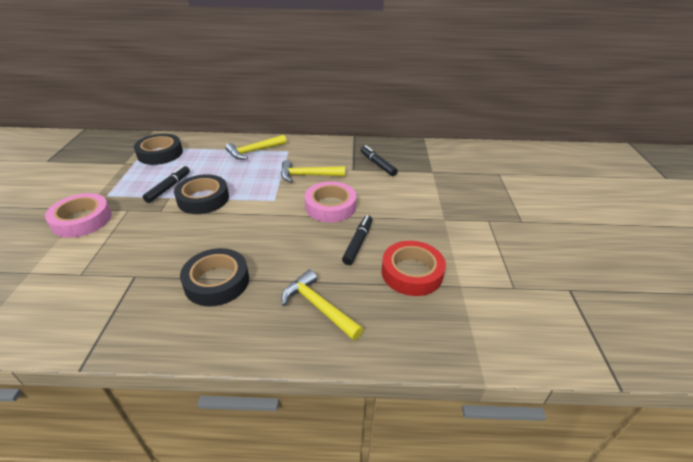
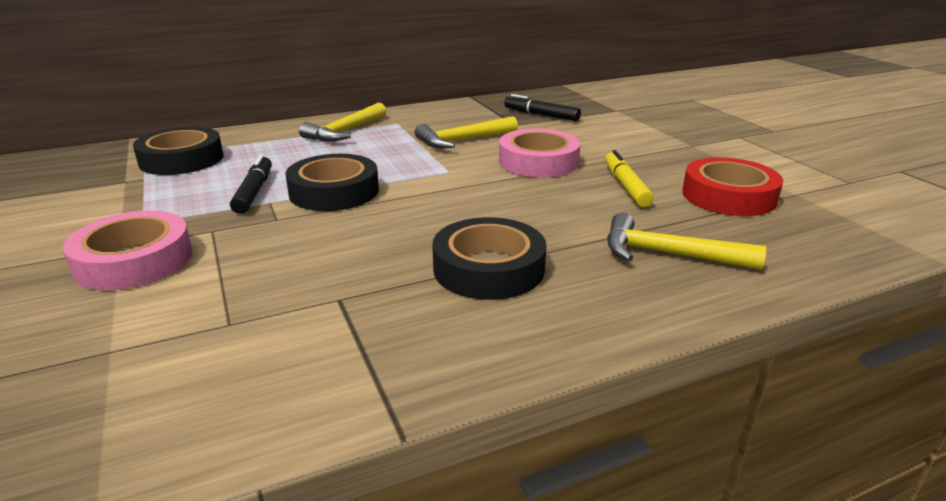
camera: 25 degrees left, 10 degrees down
(358, 243) = (626, 186): black marker -> yellow marker

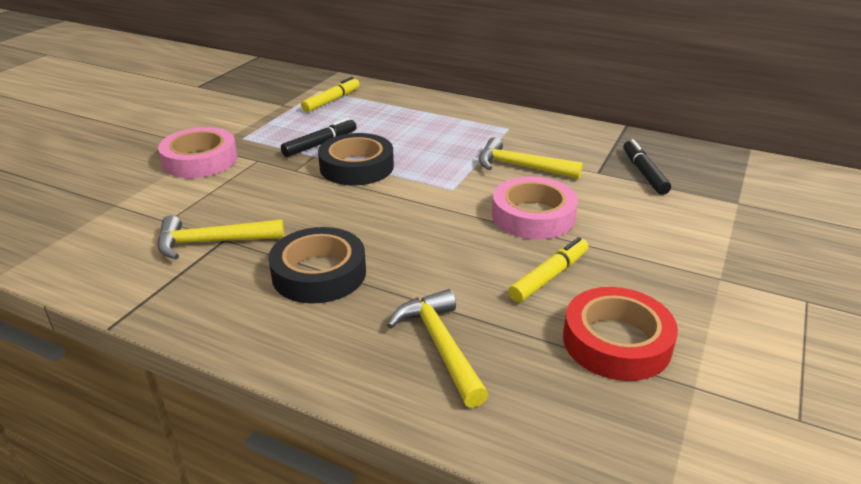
camera: 50 degrees right, 5 degrees up
(181, 159) = (332, 101): black tape -> yellow marker
(345, 131) = (458, 120): yellow hammer -> yellow hammer (212, 242)

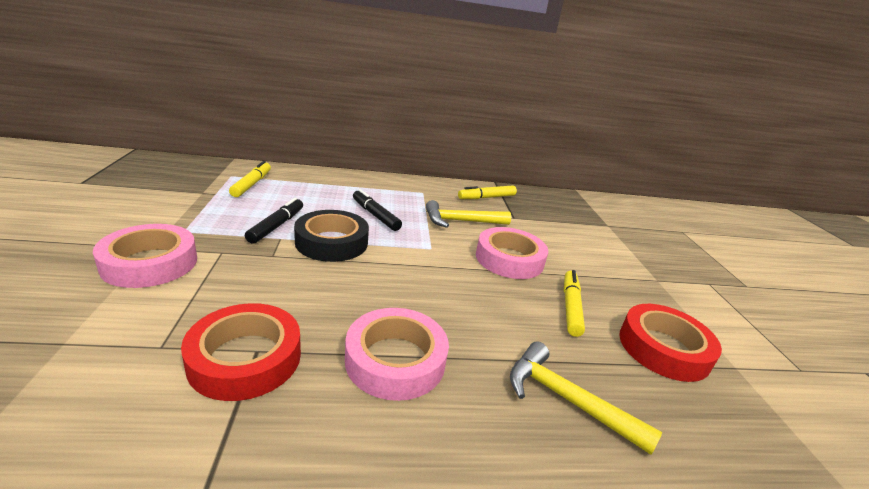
camera: 35 degrees left, 5 degrees down
(212, 242) = (245, 358): yellow hammer -> red tape
(319, 273) = (395, 360): black tape -> pink tape
(588, 144) = (486, 197): none -> yellow marker
(644, 173) = (540, 214): black marker -> black marker (375, 215)

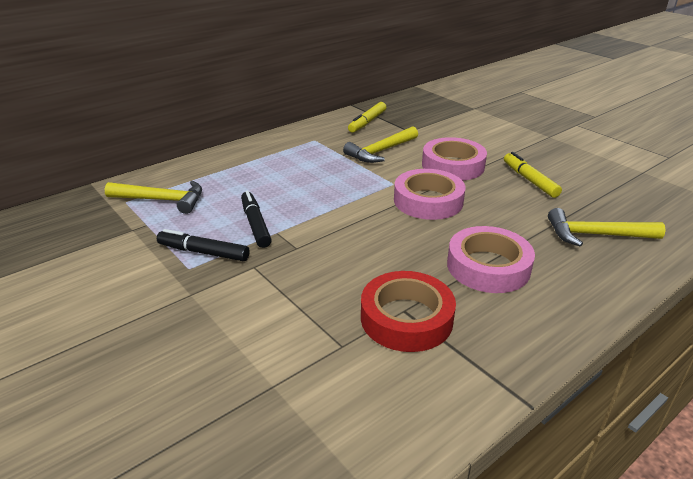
camera: 30 degrees left, 5 degrees up
(150, 263) = (216, 304): pink tape -> pink tape (428, 201)
(252, 184) = (162, 200): yellow marker -> yellow hammer
(331, 242) = (320, 215): black tape -> none
(375, 215) = (313, 177): black marker -> black marker (203, 252)
(663, 348) = (602, 179): red tape -> none

